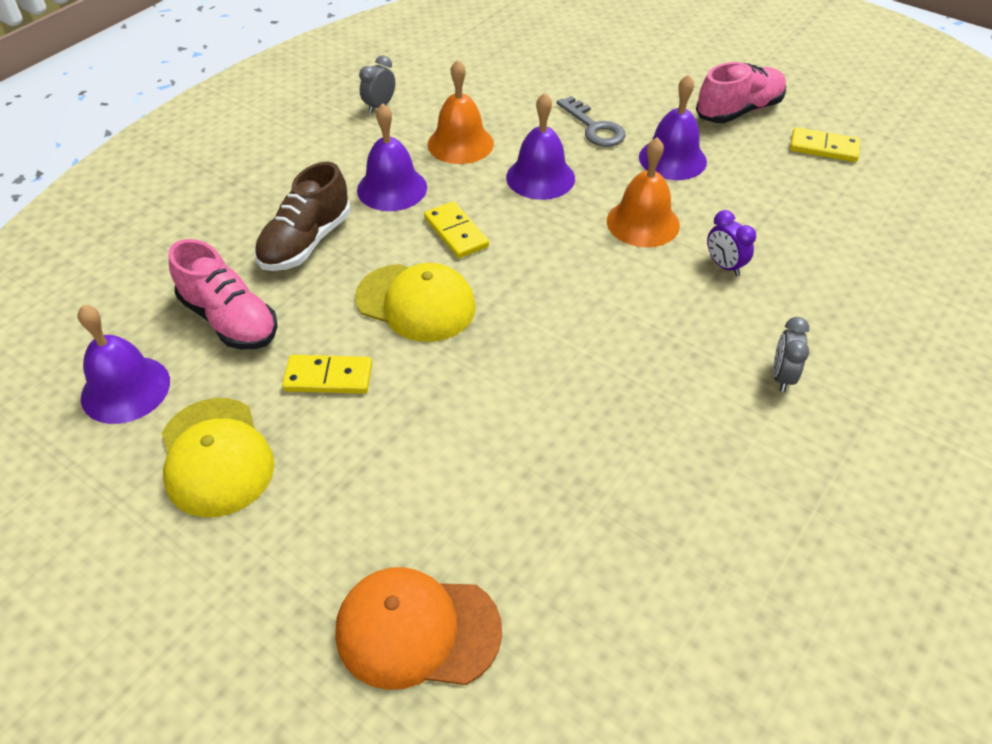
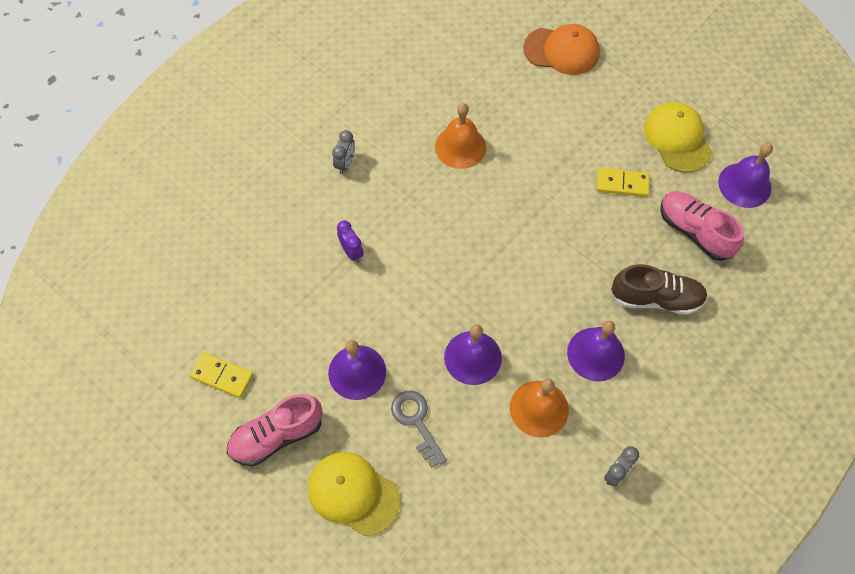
camera: 175 degrees left, 15 degrees up
(306, 242) = (656, 298): brown shoe -> brown shoe turned 60 degrees clockwise
(416, 303) = (570, 236): yellow cap -> yellow cap (353, 493)
(456, 233) = (543, 299): yellow domino -> none
(643, 223) = (400, 299): orange bell -> orange bell (460, 147)

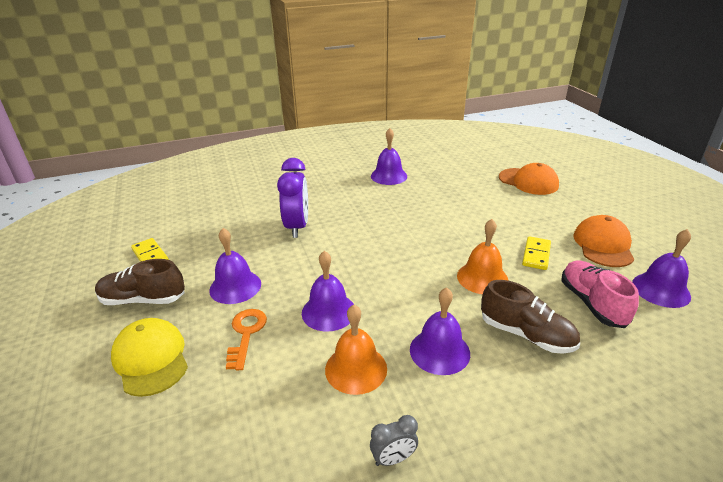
camera: 30 degrees right, 30 degrees down
(277, 436) = (143, 299): pink shoe -> brown shoe
(345, 163) = (334, 189): grey clock -> none
(351, 252) = (297, 227): purple clock -> purple clock, size x2.01
(394, 106) = (389, 176): none -> purple bell
(416, 422) = (246, 333): grey key -> orange key
(460, 147) = (418, 203): orange bell -> orange bell (482, 278)
(622, 183) = (536, 255): yellow domino -> yellow domino turned 75 degrees clockwise
(677, 138) = (603, 245): yellow cap -> orange cap

